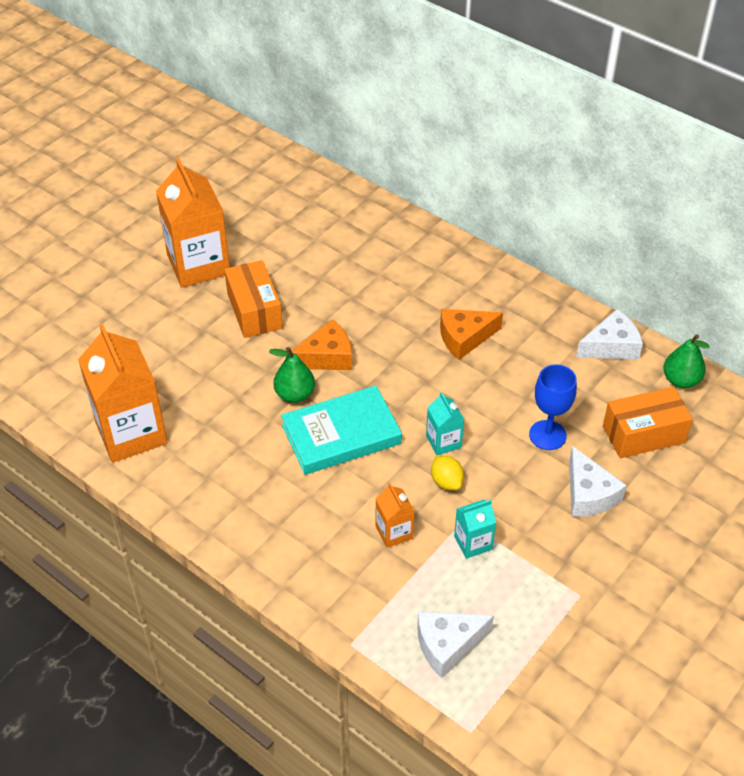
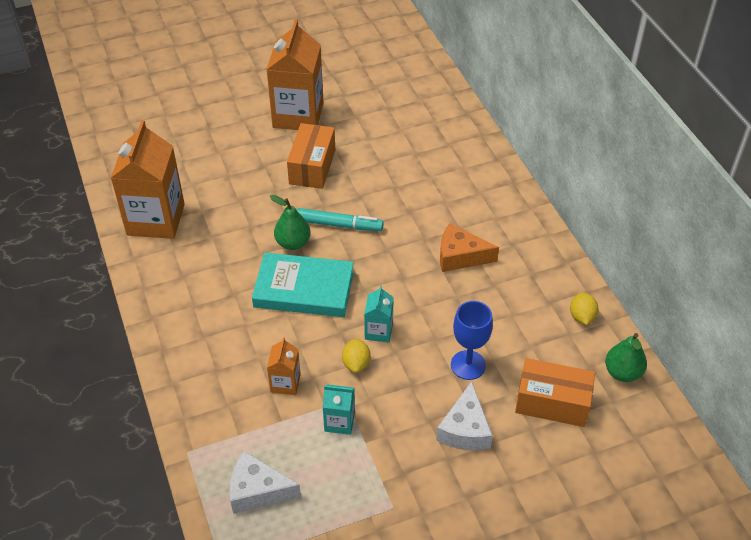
camera: 30 degrees right, 0 degrees up
(327, 357) = (339, 225): orange cheese -> turquoise marker
(611, 346) = (582, 317): white cheese -> yellow lemon

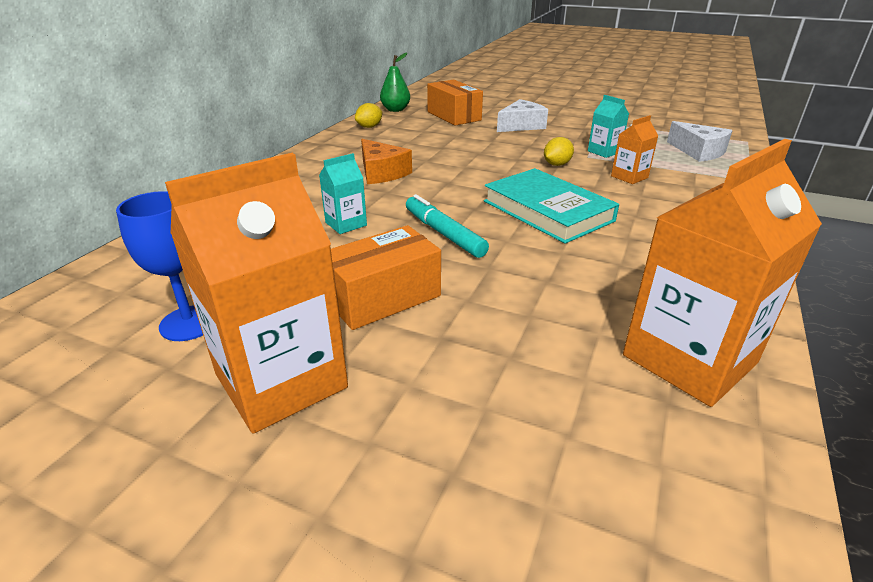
camera: 135 degrees left, 15 degrees down
(293, 243) = (514, 243): green pear -> none
(378, 331) = (515, 169): turquoise carton -> turquoise carton (346, 224)
(468, 365) = (477, 138): blue goblet -> blue goblet (189, 323)

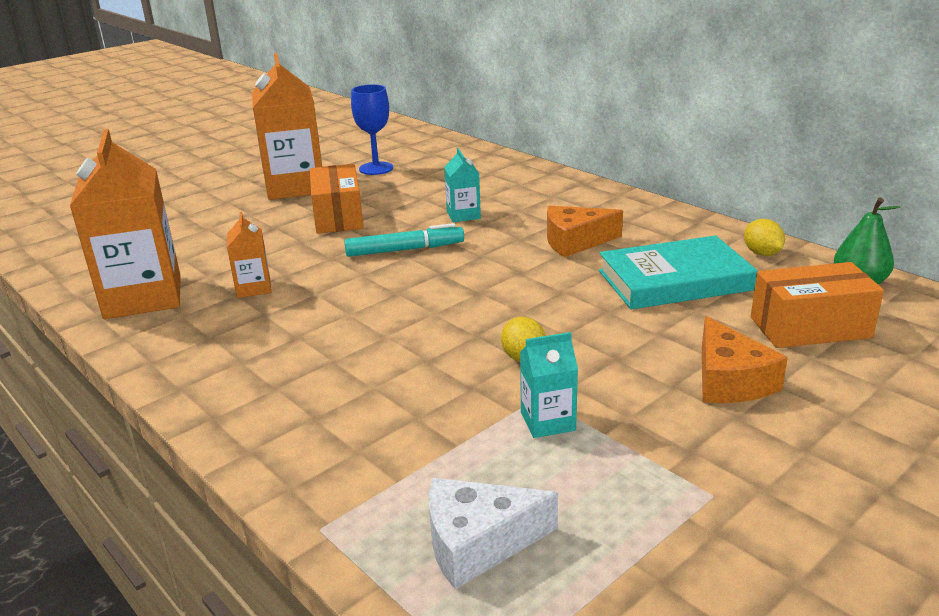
camera: 115 degrees right, 5 degrees down
(521, 126) = (729, 380): white cheese -> orange cheese
(547, 211) = (397, 309): turquoise book -> turquoise book (674, 280)
(629, 177) = (434, 403): orange carton -> orange carton (253, 288)

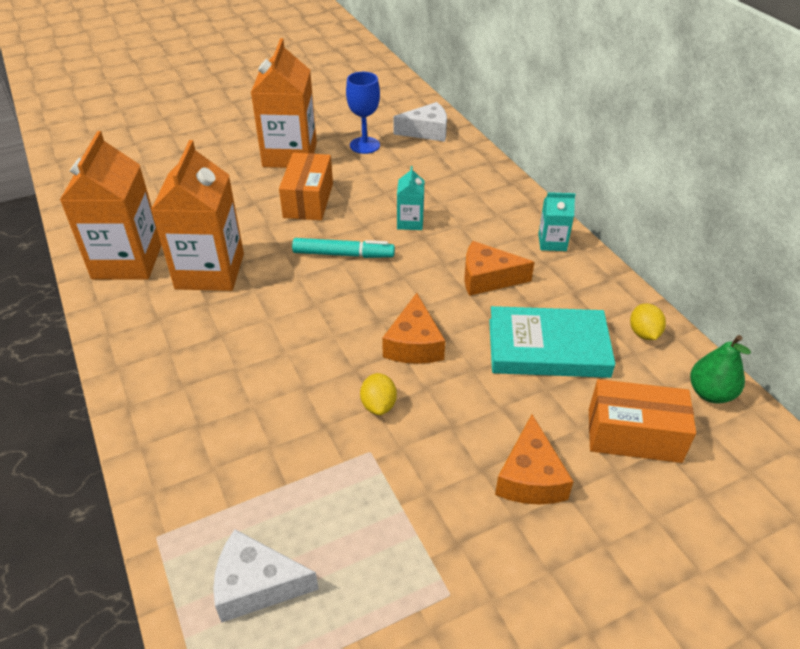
camera: 15 degrees right, 15 degrees up
(253, 288) = (210, 271): orange carton -> orange carton, size x2.12
(437, 150) = (426, 131): none -> white cheese
(530, 303) = (414, 344): none -> orange cheese
(547, 421) = (364, 479): turquoise carton -> turquoise carton (552, 242)

